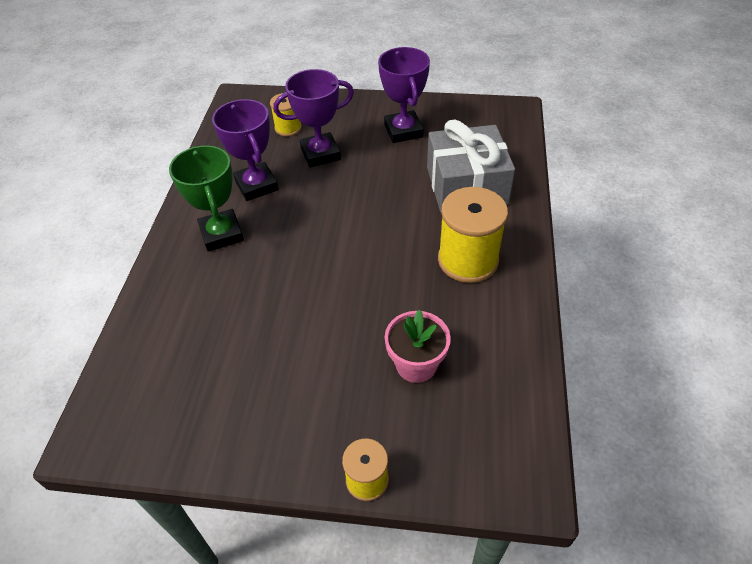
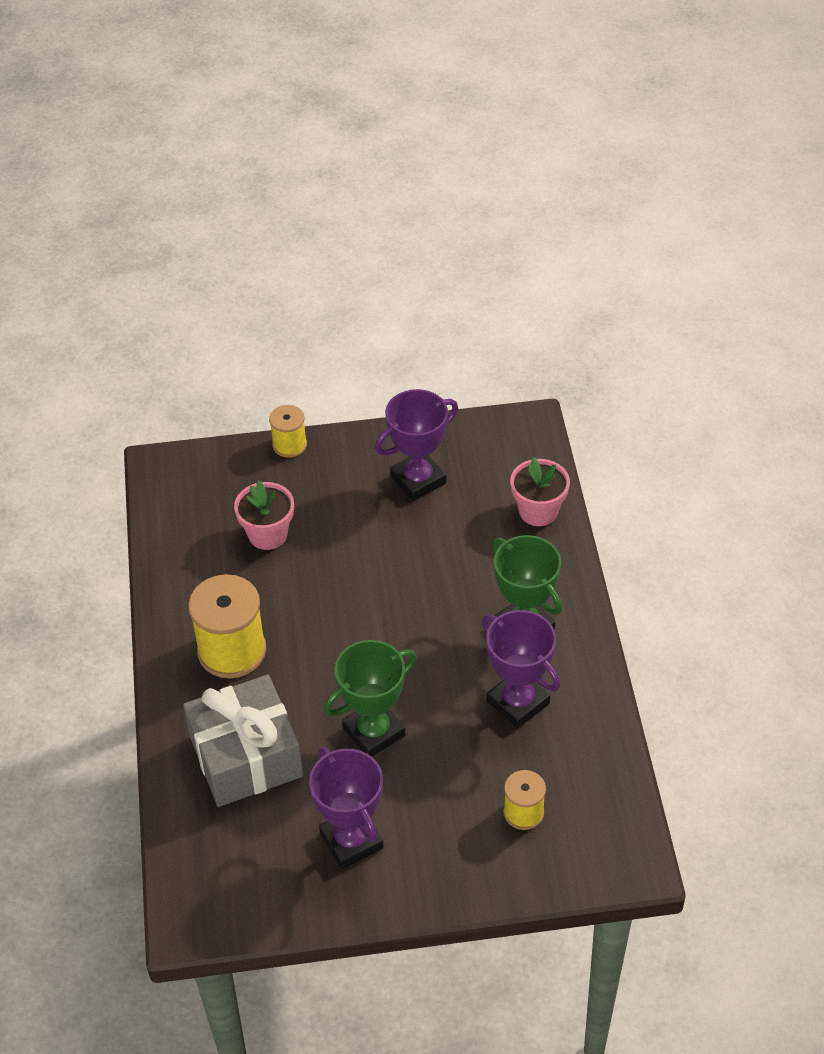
camera: 165 degrees right, 0 degrees up
(146, 332) = (538, 511): none -> pink flower pot
(320, 154) = (456, 772): purple trophy -> purple trophy (418, 480)
(368, 185) = (374, 732): none -> green trophy

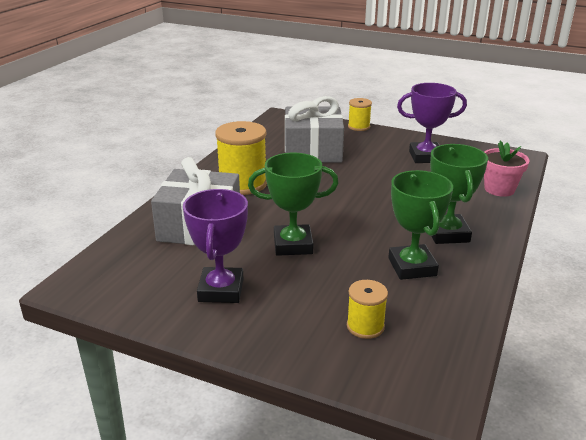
camera: 30 degrees right, 20 degrees down
(268, 534) = (313, 151): pink flower pot -> grey gift
(518, 702) = (412, 267): purple trophy -> green trophy

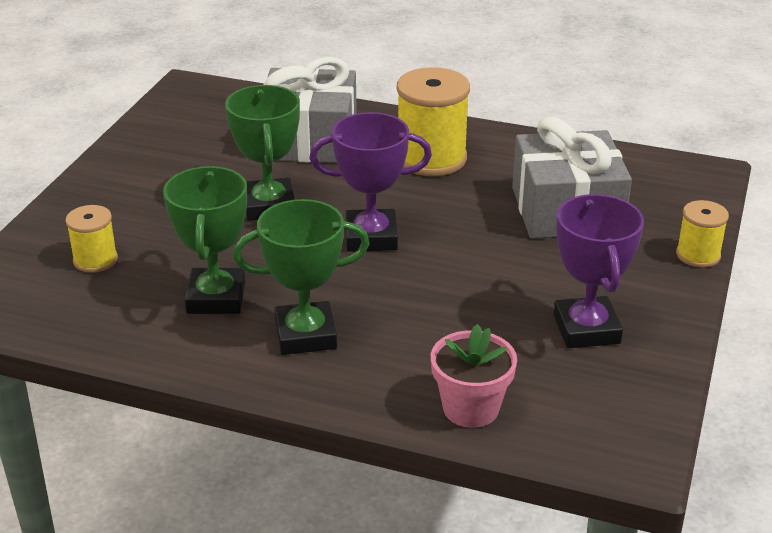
camera: 85 degrees right, 5 degrees up
(221, 290) = (174, 166): purple trophy -> purple trophy (371, 237)
(412, 267) = (216, 298): green trophy -> green trophy turned 75 degrees counterclockwise

